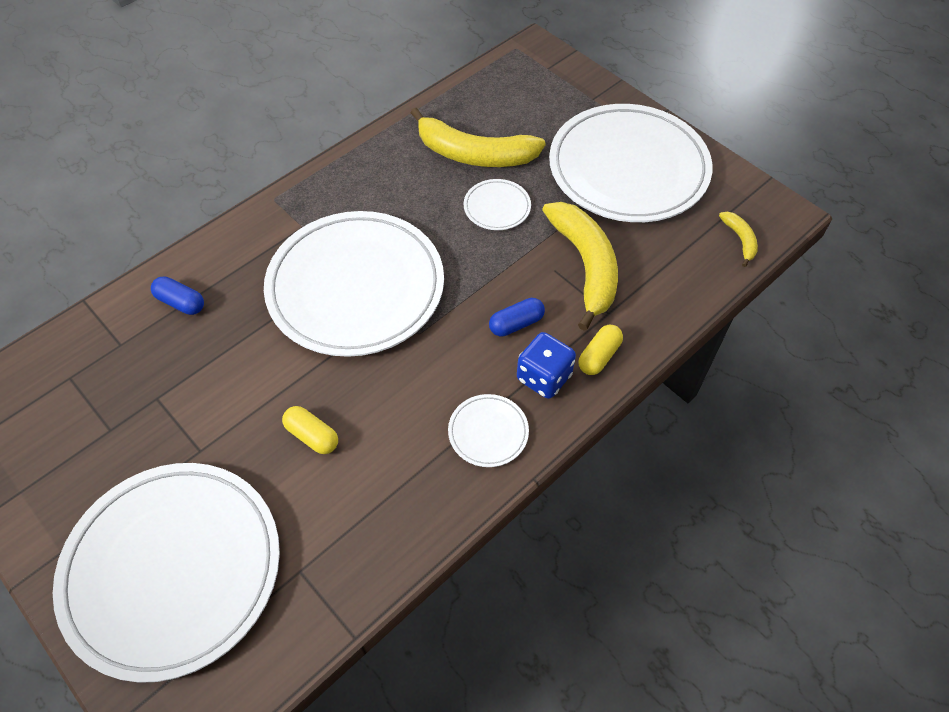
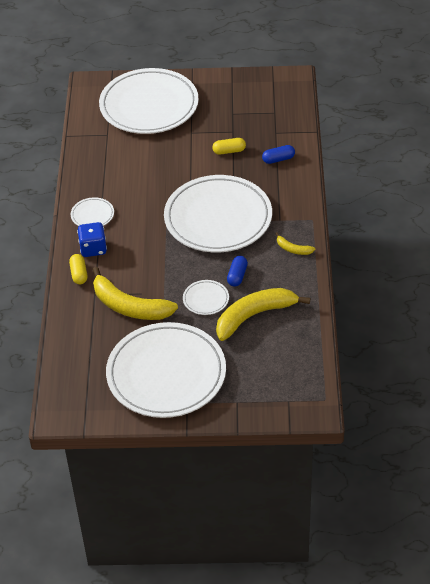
camera: 135 degrees right, 10 degrees down
(312, 436) = (158, 165): yellow capsule -> yellow capsule (229, 151)
(516, 324) = (130, 258): blue capsule -> blue capsule (237, 276)
(740, 240) = (67, 380): yellow banana -> yellow banana (293, 249)

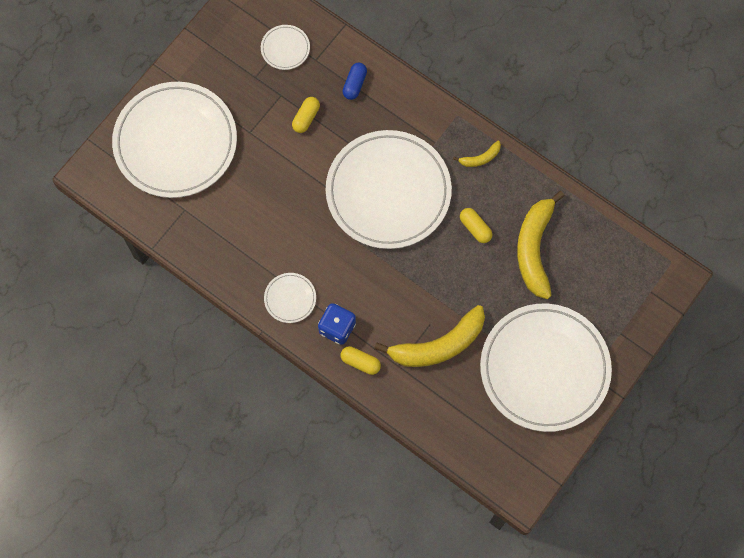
camera: 55 degrees left, 25 degrees up
(206, 299) = (482, 274): white plate -> white plate (285, 48)
(237, 276) = (475, 228): blue capsule -> yellow capsule

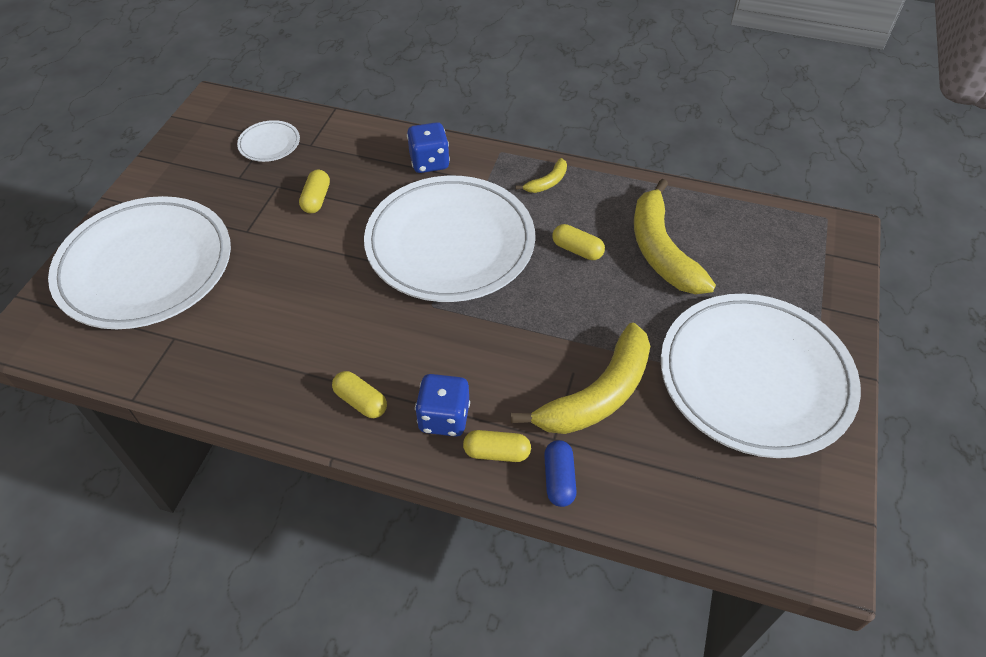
camera: 20 degrees left, 20 degrees down
(290, 298) = (361, 401): white plate -> yellow capsule
(354, 84) = (366, 155): blue capsule -> blue capsule (559, 479)
(400, 108) = (429, 162): none -> blue dice

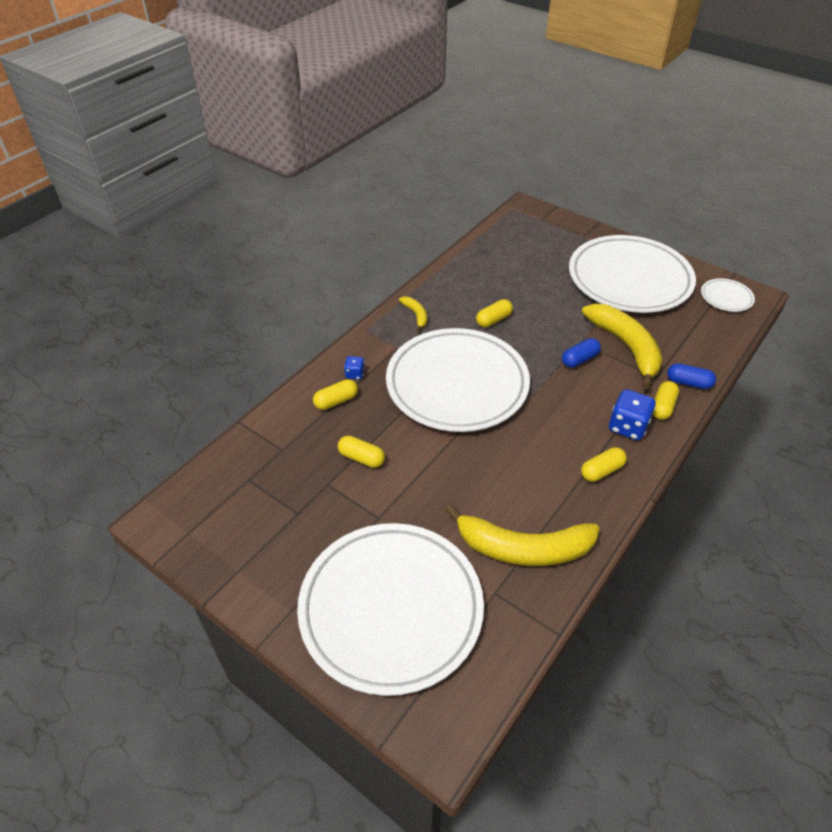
camera: 70 degrees left, 5 degrees down
(269, 144) = (261, 480): white plate -> white plate (726, 297)
(385, 160) = (336, 401): none -> yellow capsule
(429, 162) = (355, 374): blue dice -> blue dice, size x0.54
(546, 348) = (579, 359): none -> blue capsule
(661, 250) = (511, 282): yellow banana -> yellow banana (523, 548)

